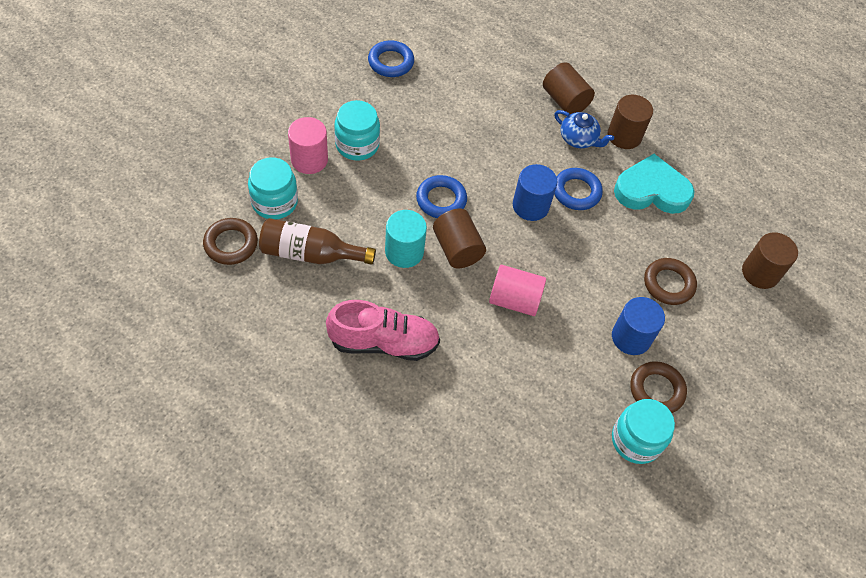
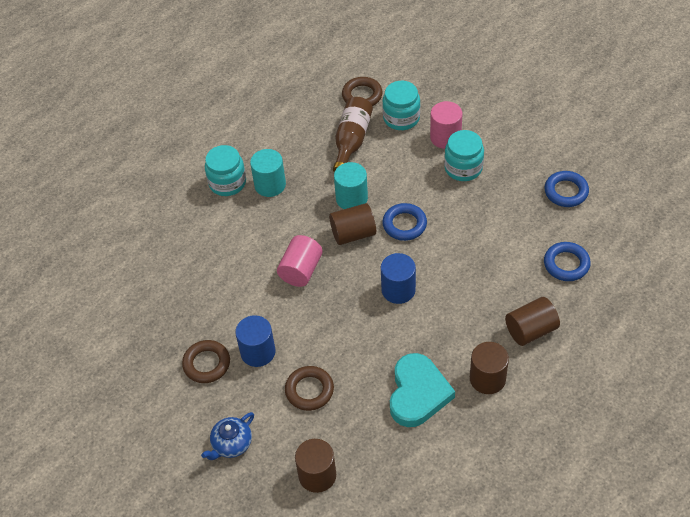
camera: 105 degrees right, 5 degrees down
(383, 342) = (270, 185): pink shoe -> turquoise cylinder
(576, 192) = (415, 328): blue ring -> blue ring (566, 264)
(578, 139) = (480, 337): blue teapot -> blue teapot (231, 444)
(636, 440) = (166, 342): turquoise jar -> turquoise jar (227, 183)

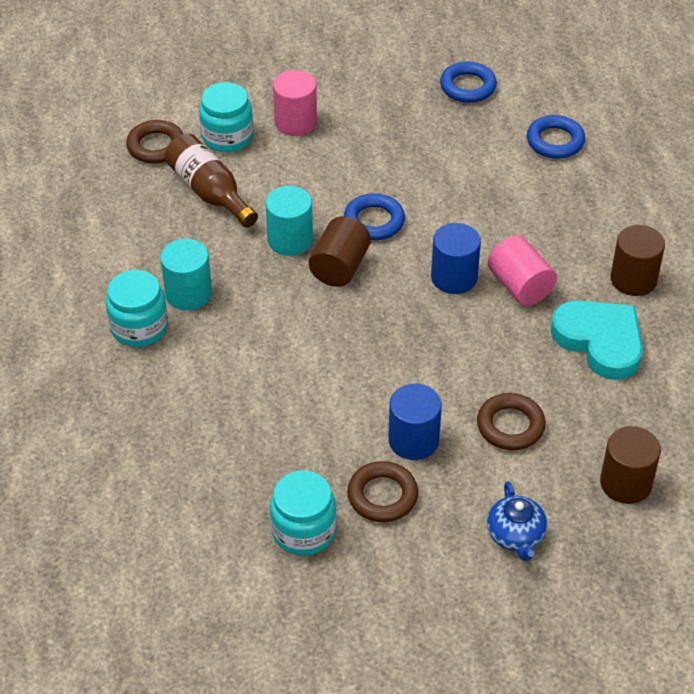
camera: 55 degrees left, 5 degrees down
(301, 270) = (341, 338): pink cylinder -> pink cylinder (520, 286)
(463, 168) = (352, 135): turquoise jar -> turquoise jar (303, 531)
(531, 330) = (607, 214): brown cylinder -> none

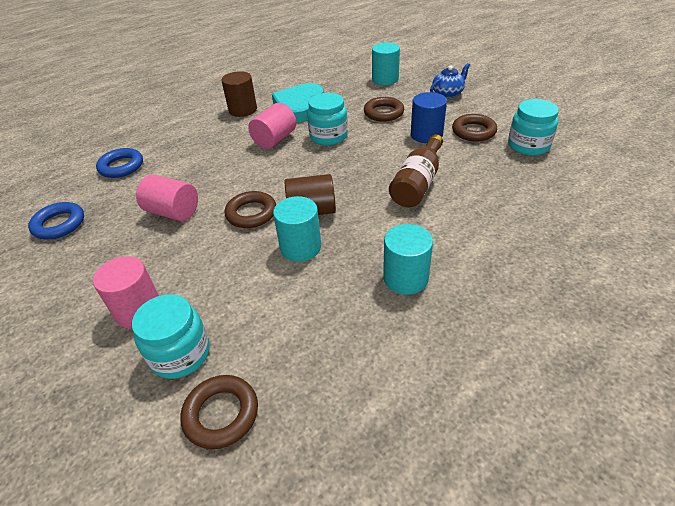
camera: 115 degrees left, 5 degrees down
(139, 327) = (468, 289): turquoise jar -> turquoise jar (328, 136)
(210, 192) = (272, 326): brown bottle -> brown bottle (418, 183)
(374, 221) = (251, 213): blue ring -> brown ring
(424, 166) = (173, 212): none -> pink cylinder
(454, 277) = (285, 163): blue cylinder -> none
(625, 483) = (385, 79): brown cylinder -> turquoise cylinder

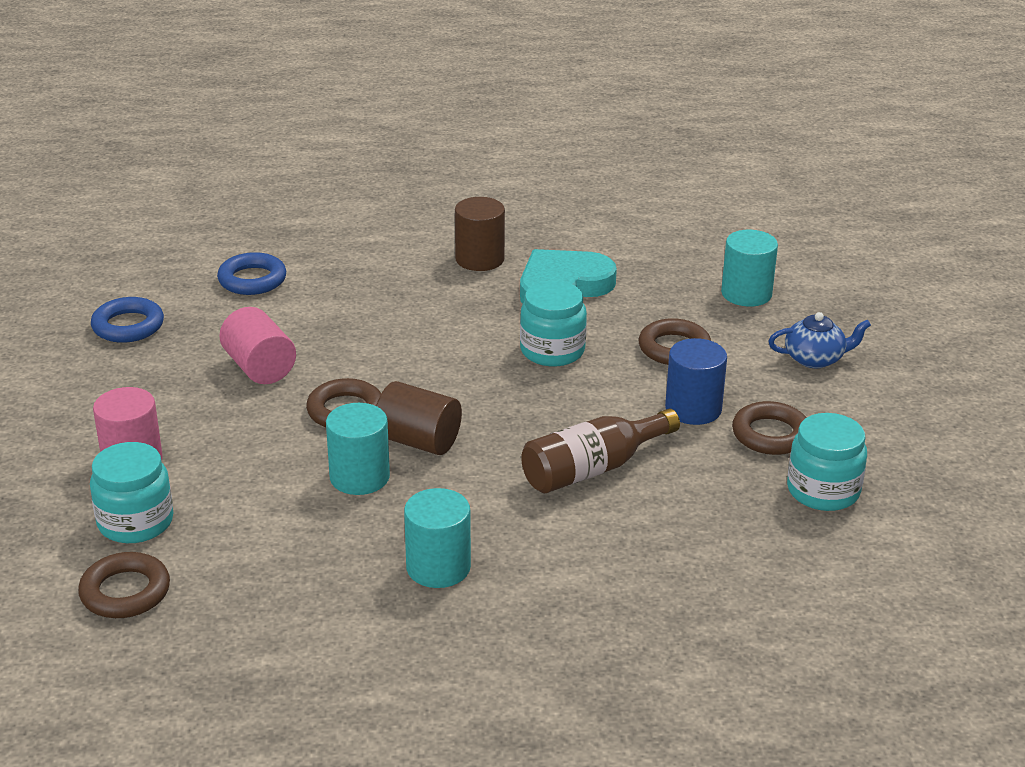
camera: 30 degrees right, 10 degrees down
(275, 139) = (476, 323): pink cylinder -> none

